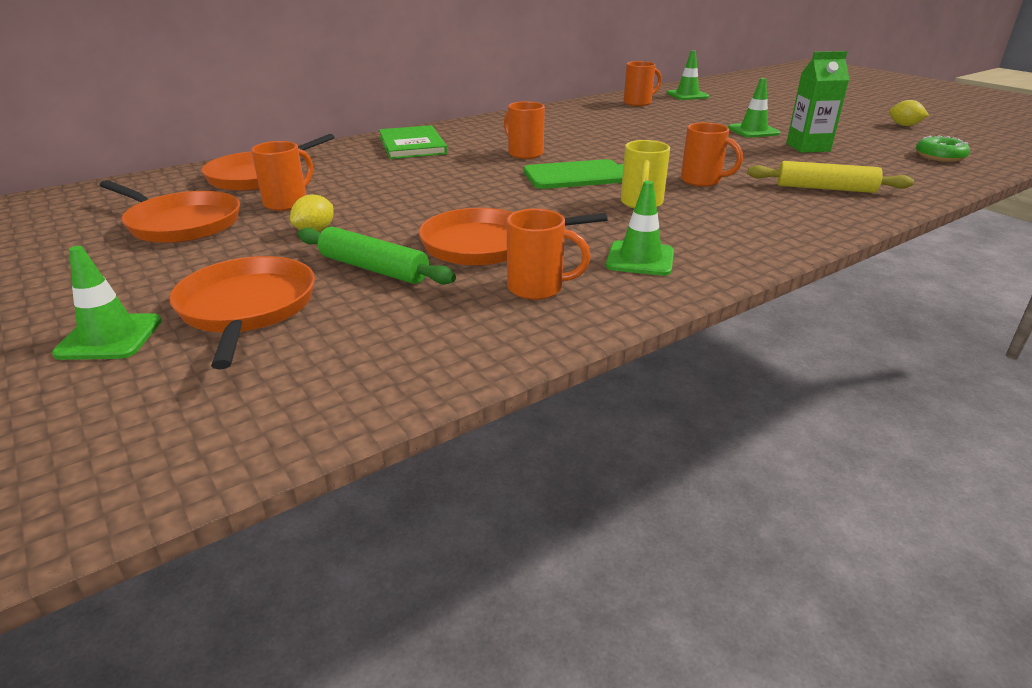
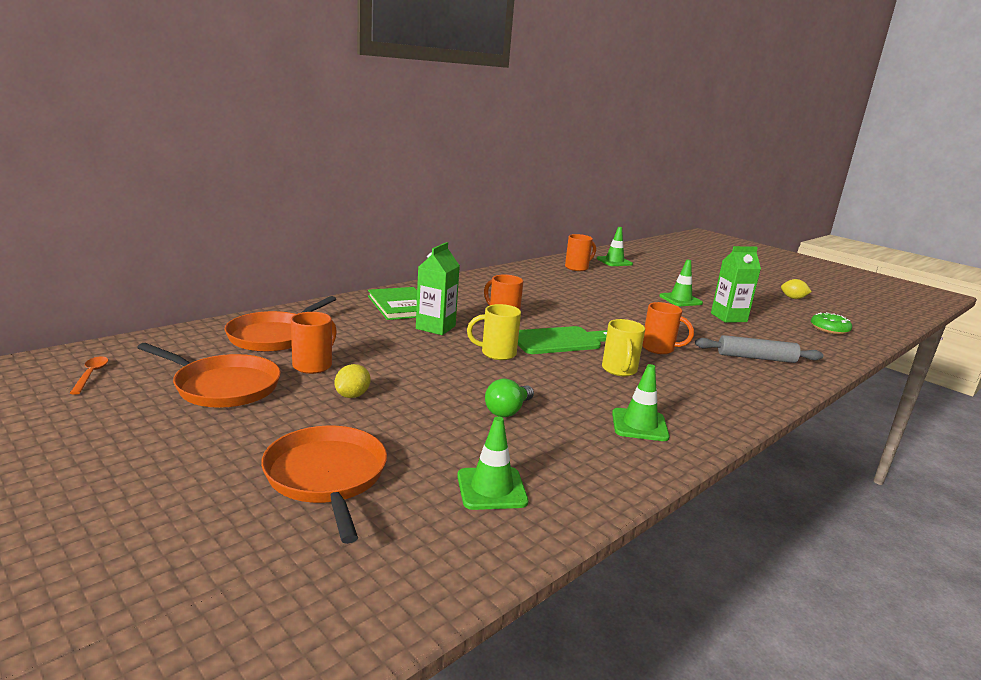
camera: 10 degrees left, 10 degrees down
(53, 214) = (91, 375): none -> orange spoon
(109, 337) = (212, 509): green traffic cone -> green traffic cone (491, 489)
(374, 268) = (422, 435): green rolling pin -> none
(441, 165) = (435, 327): none -> green carton
(485, 245) = (508, 411): orange pan -> green light bulb
(500, 189) = (497, 353): none -> yellow mug
(537, 288) = (569, 454): orange mug -> none
(825, 188) = (756, 358): yellow rolling pin -> grey rolling pin

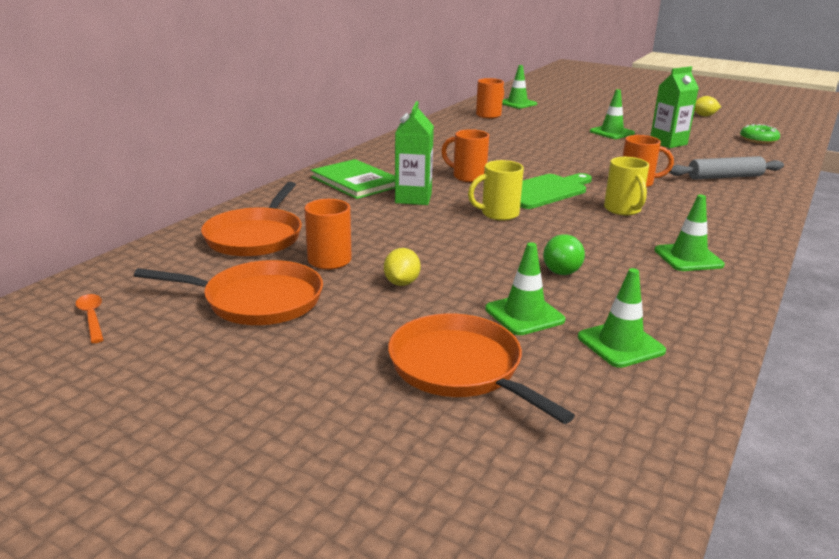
camera: 15 degrees left, 5 degrees up
(430, 444) = (524, 315): none -> green traffic cone

